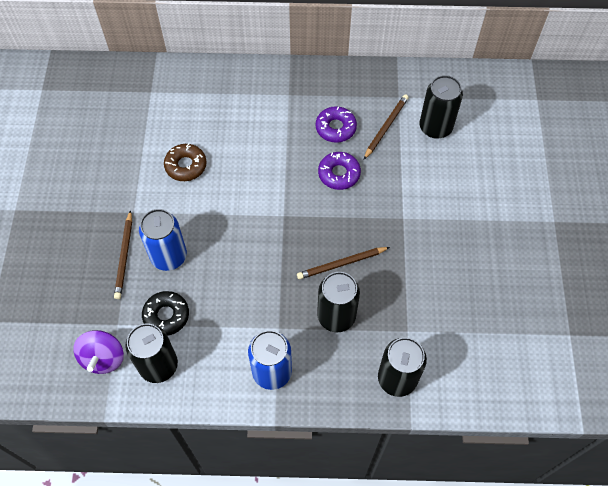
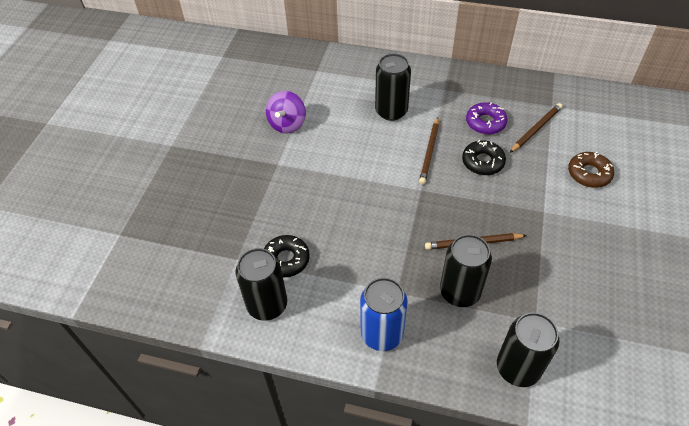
camera: 15 degrees right, 10 degrees down
(103, 358) = (215, 287): purple spinning top -> purple spinning top (287, 124)
(124, 256) = (259, 200): brown pencil -> brown pencil (430, 152)
(169, 256) = (301, 207): blue can -> none
(186, 166) = (335, 133): brown donut -> brown donut (589, 174)
(339, 174) = (482, 162): purple donut -> black donut
(435, 127) = (587, 136): black can -> black can (391, 111)

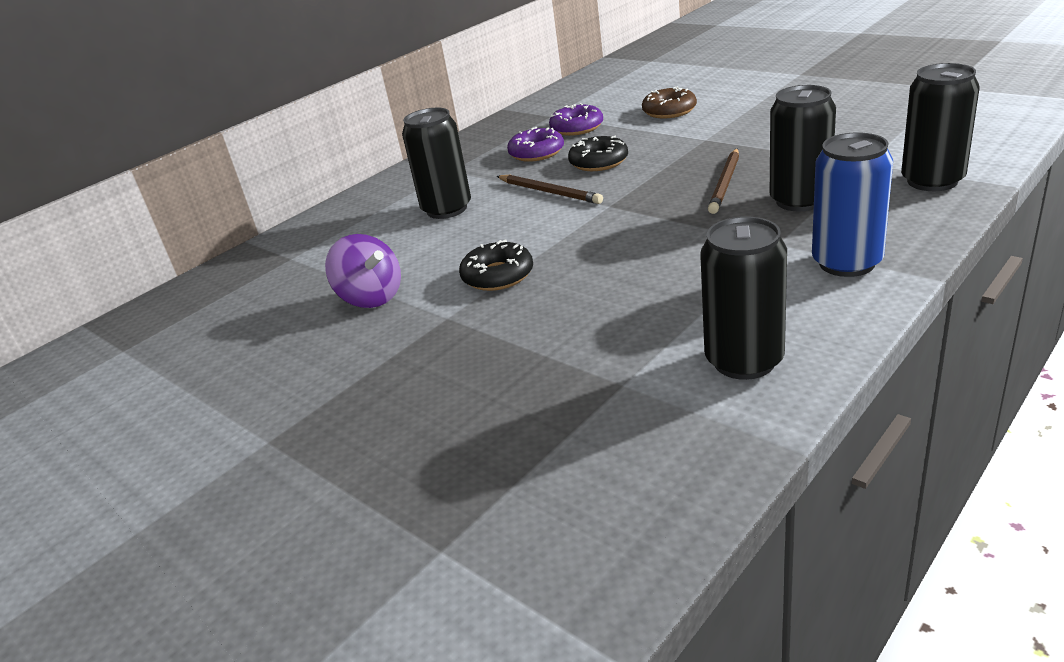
camera: 60 degrees left, 20 degrees down
(286, 259) = (659, 331): black donut -> black donut (498, 275)
(536, 129) = (577, 128): brown pencil -> purple donut

